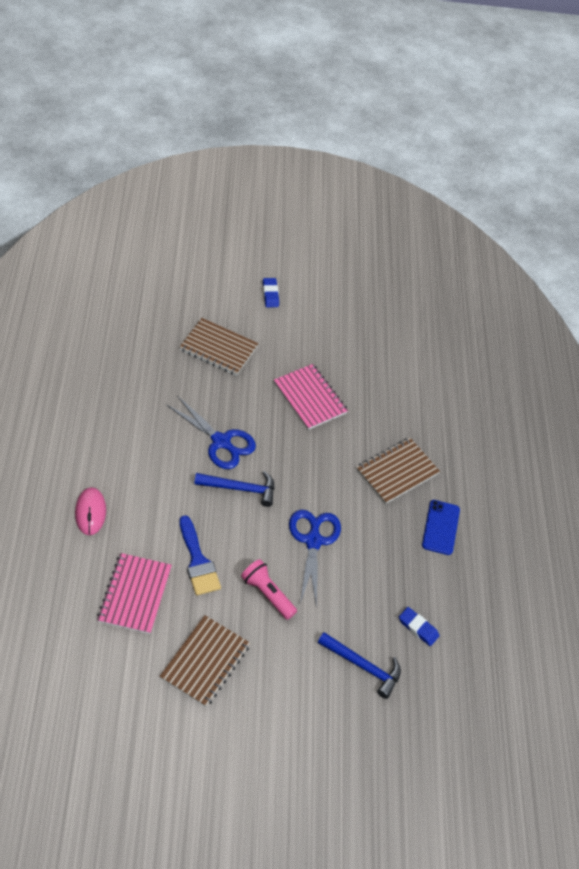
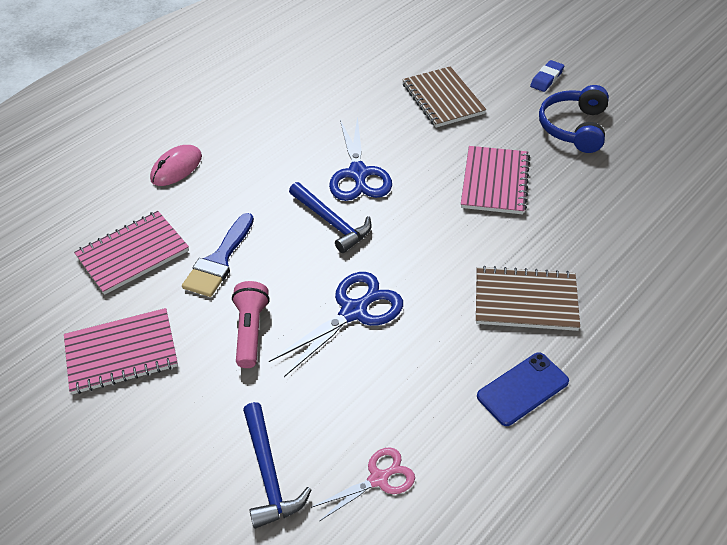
camera: 50 degrees right, 5 degrees down
(205, 661) = (121, 352): brown notebook -> pink notebook
(320, 328) = (574, 128): none -> blue headphones
(418, 628) = (378, 479): blue eraser -> pink scissors

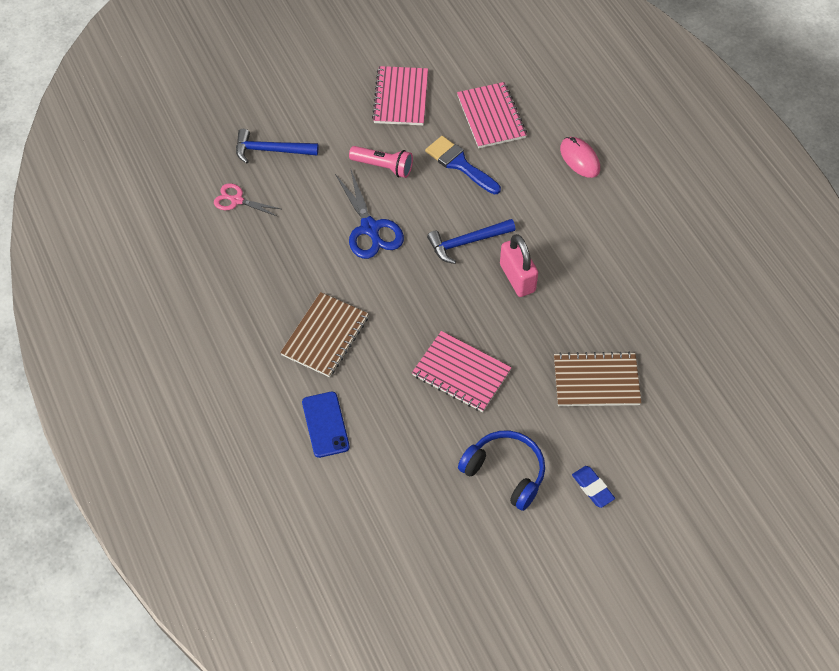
camera: 110 degrees right, 10 degrees up
(358, 173) = (517, 278): blue scissors -> pink padlock
(378, 479) = (237, 200): pink scissors -> pink scissors turned 120 degrees clockwise
(522, 389) = (254, 300): blue phone -> blue phone (325, 424)

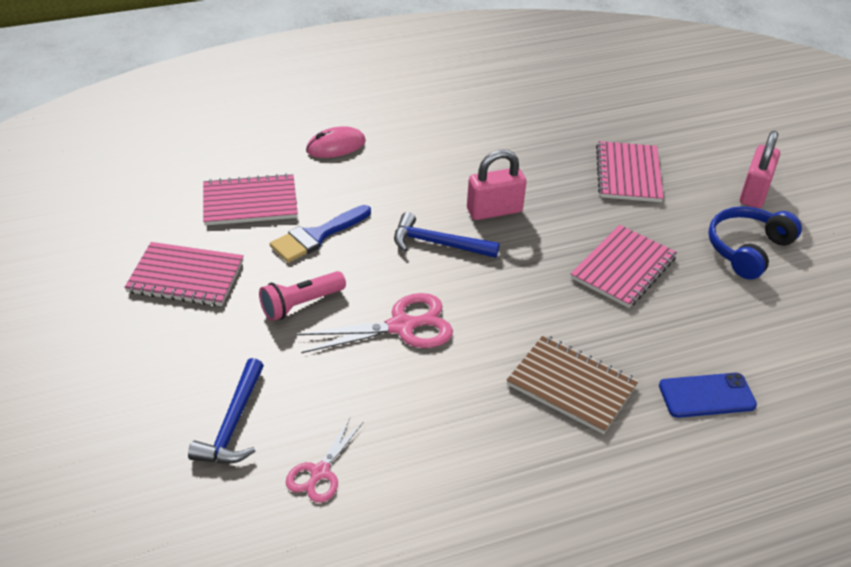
camera: 85 degrees left, 15 degrees down
(370, 228) = (401, 326): blue scissors -> pink scissors
(383, 167) = (301, 304): pink flashlight -> pink flashlight turned 150 degrees counterclockwise
(467, 242) = (438, 243): blue hammer -> blue hammer turned 120 degrees clockwise
(592, 488) = (754, 193): blue eraser -> pink padlock
(596, 381) = (628, 174): brown notebook -> pink notebook

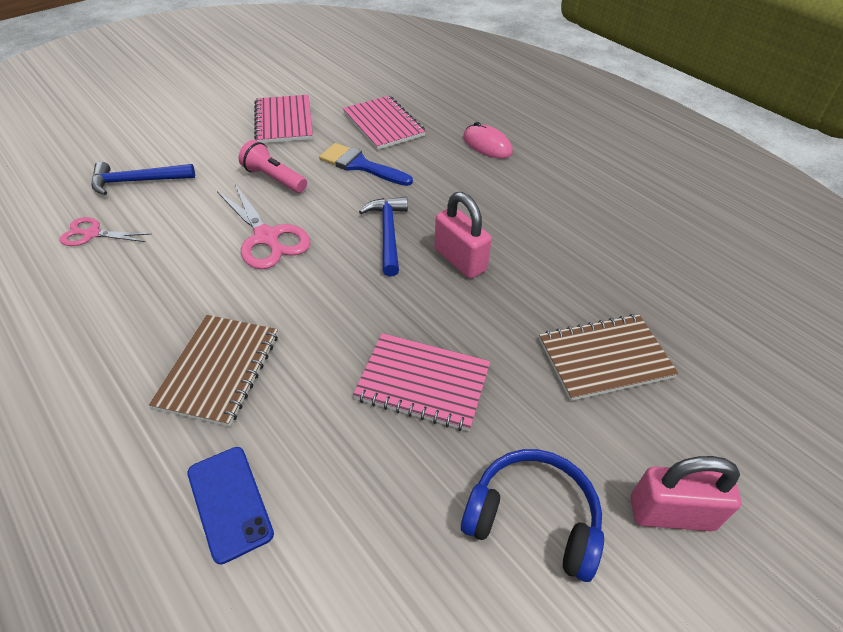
camera: 70 degrees right, 5 degrees up
(628, 174) = (605, 358): pink notebook -> brown notebook

